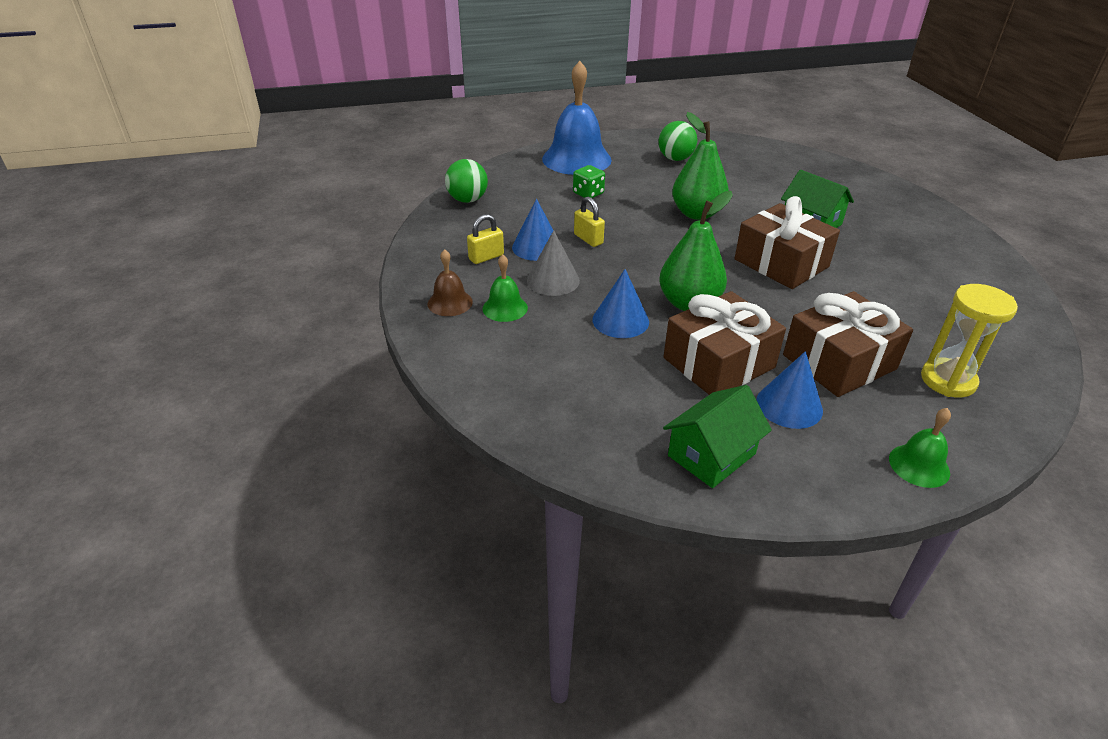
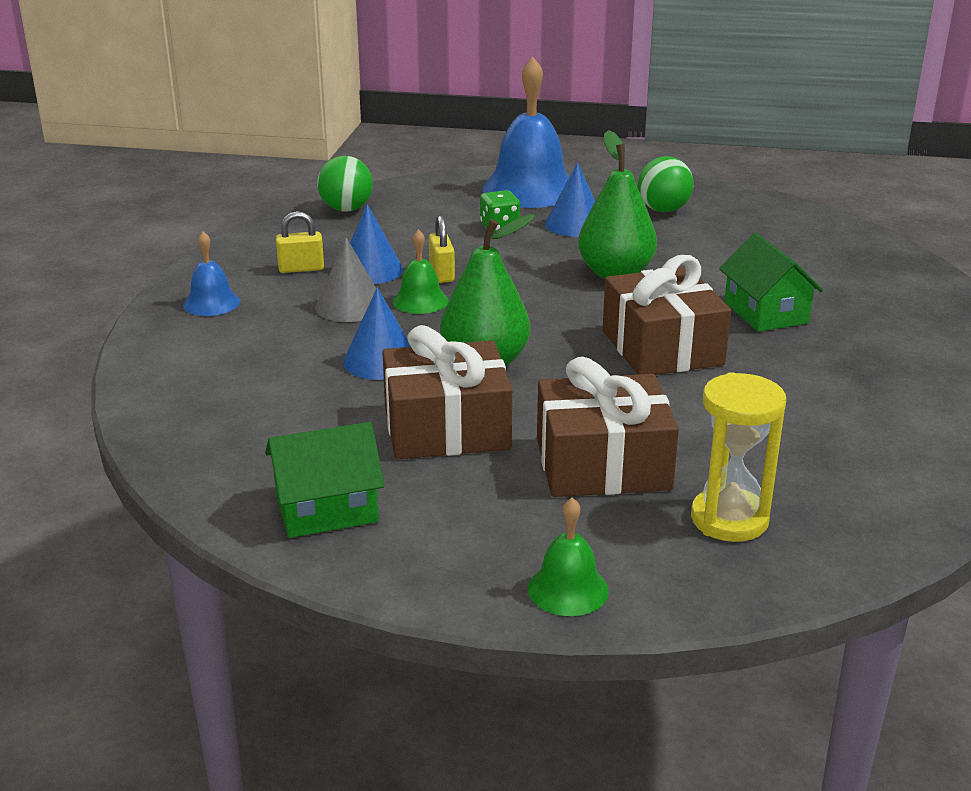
camera: 25 degrees right, 10 degrees down
(450, 303) = (211, 303): brown bell -> blue bell
(505, 308) = (264, 320): green bell -> green bell (420, 301)
(789, 405) = (479, 489): blue cone -> blue cone (575, 224)

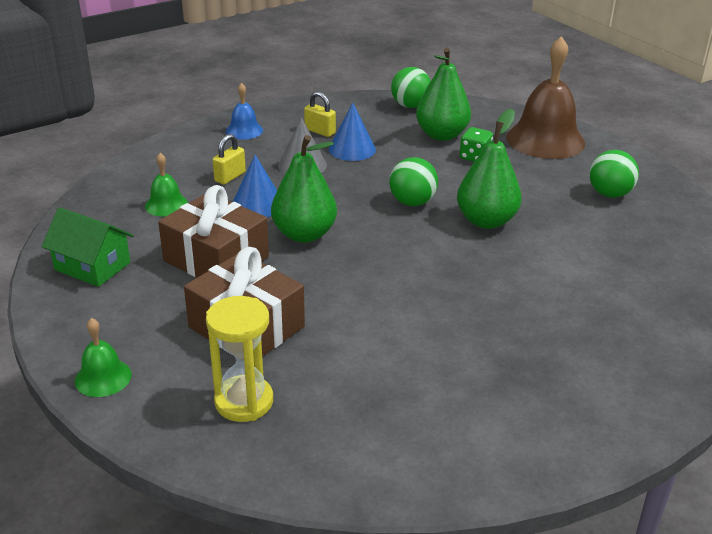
camera: 45 degrees right, 5 degrees up
(420, 301) = (342, 180): green bell -> green bell (166, 205)
(431, 222) = (441, 135): none -> green pear
(442, 274) = (384, 170): yellow padlock -> yellow padlock (230, 177)
(524, 288) = (412, 202): none -> green ball
(530, 189) = (545, 140): blue bell -> brown bell
(575, 224) = (527, 176): blue cone -> none
(662, 347) = (417, 282): brown gift -> none
(766, 312) = (532, 298): green house -> none

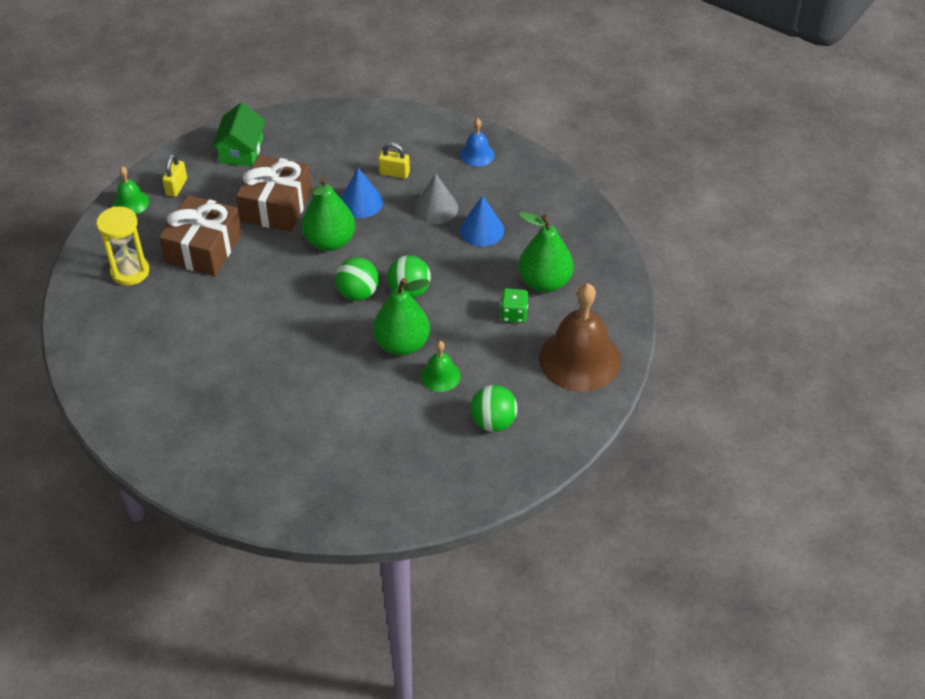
camera: 70 degrees right, 15 degrees up
(166, 205) = (335, 154): green bell -> green bell (440, 376)
(320, 131) = (503, 200): yellow padlock -> yellow padlock (176, 187)
(410, 106) = (594, 246): green ball -> green ball (358, 293)

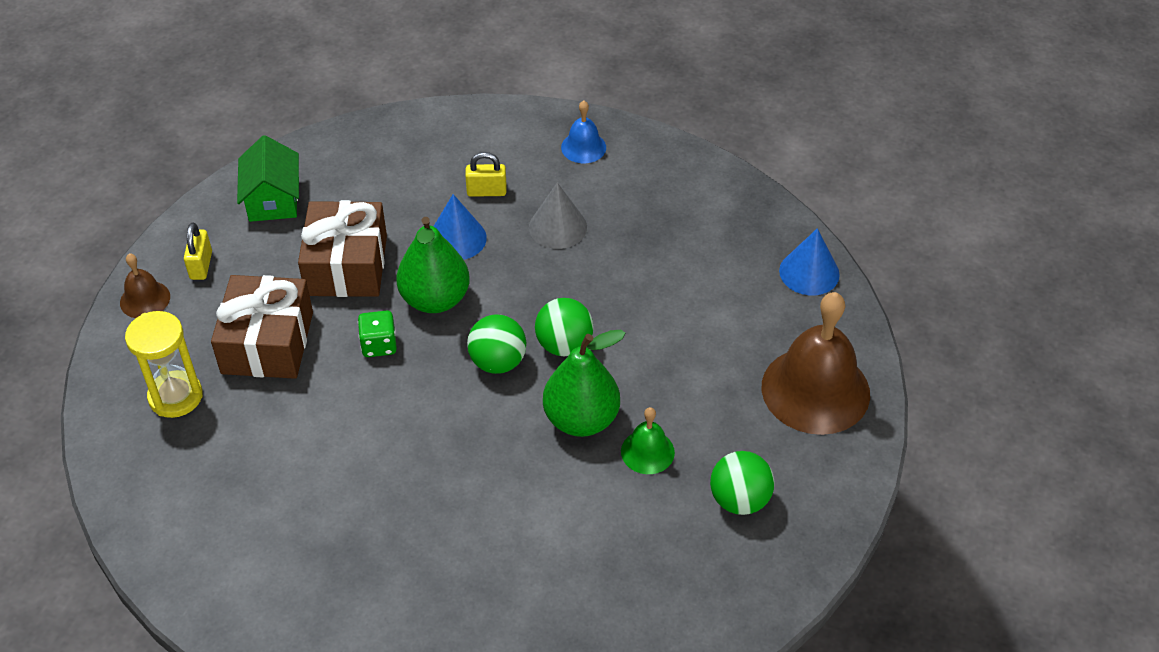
camera: 15 degrees left, 0 degrees up
(131, 202) = (145, 299): green bell -> brown bell
(482, 230) = (627, 244): blue cone -> blue cone (809, 272)
(513, 314) = (709, 348): green dice -> green dice (379, 345)
(544, 282) = (732, 297): green pear -> none

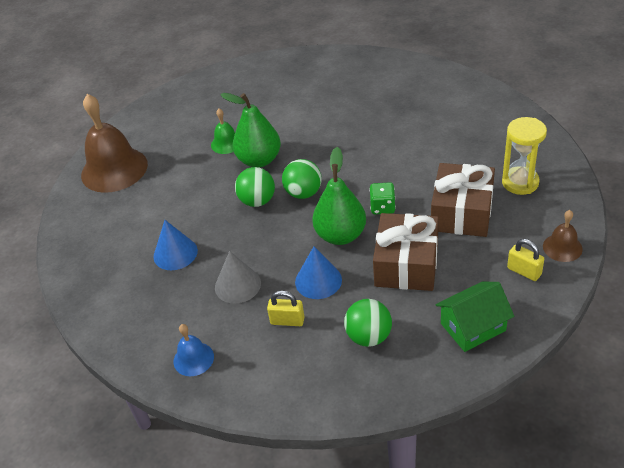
camera: 165 degrees left, 5 degrees down
(201, 265) = (524, 271): yellow padlock -> yellow padlock turned 60 degrees counterclockwise
(273, 199) = (473, 327): green house -> green house turned 60 degrees clockwise
(739, 500) = (186, 121): green ball -> green ball (369, 337)
(809, 272) = (73, 239): blue cone -> blue cone (175, 253)

